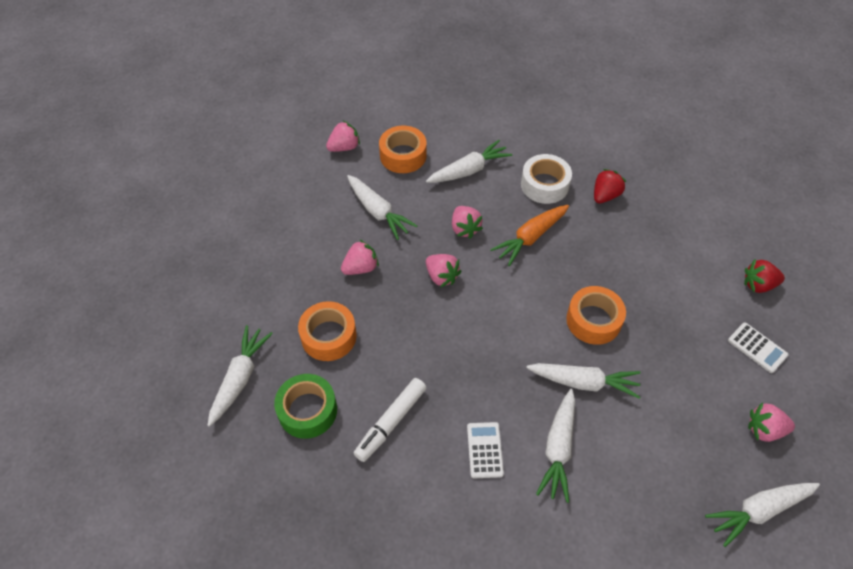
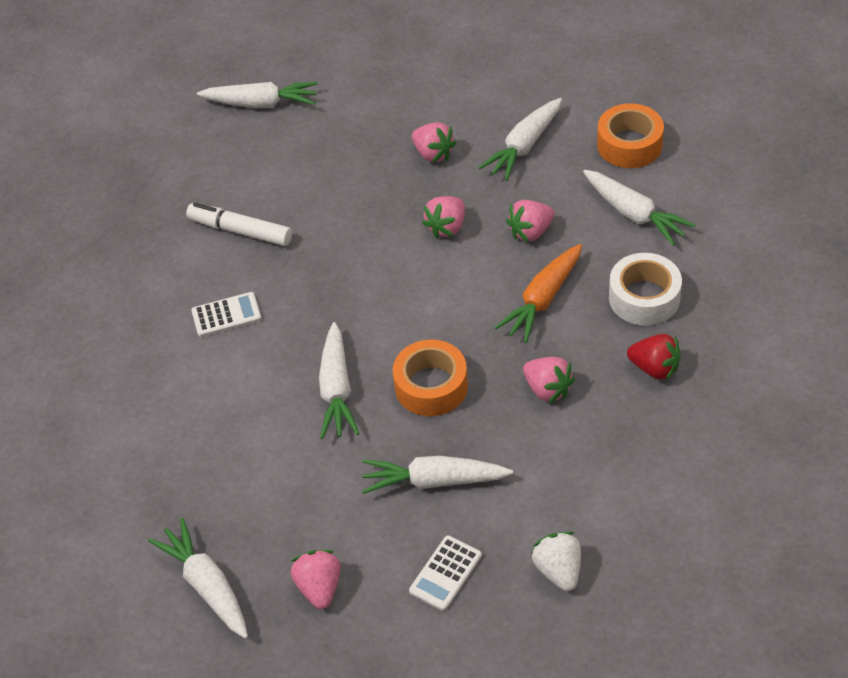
camera: 80 degrees right, 5 degrees down
(307, 410) = (238, 163): green tape -> none
(328, 336) = (331, 154): orange tape -> none
(344, 147) = (617, 88): pink strawberry -> pink strawberry (547, 389)
(530, 237) = (542, 300): orange carrot -> orange carrot turned 90 degrees counterclockwise
(558, 448) = (243, 379): white carrot -> white carrot (434, 481)
(758, 285) = (558, 570): red strawberry -> white strawberry

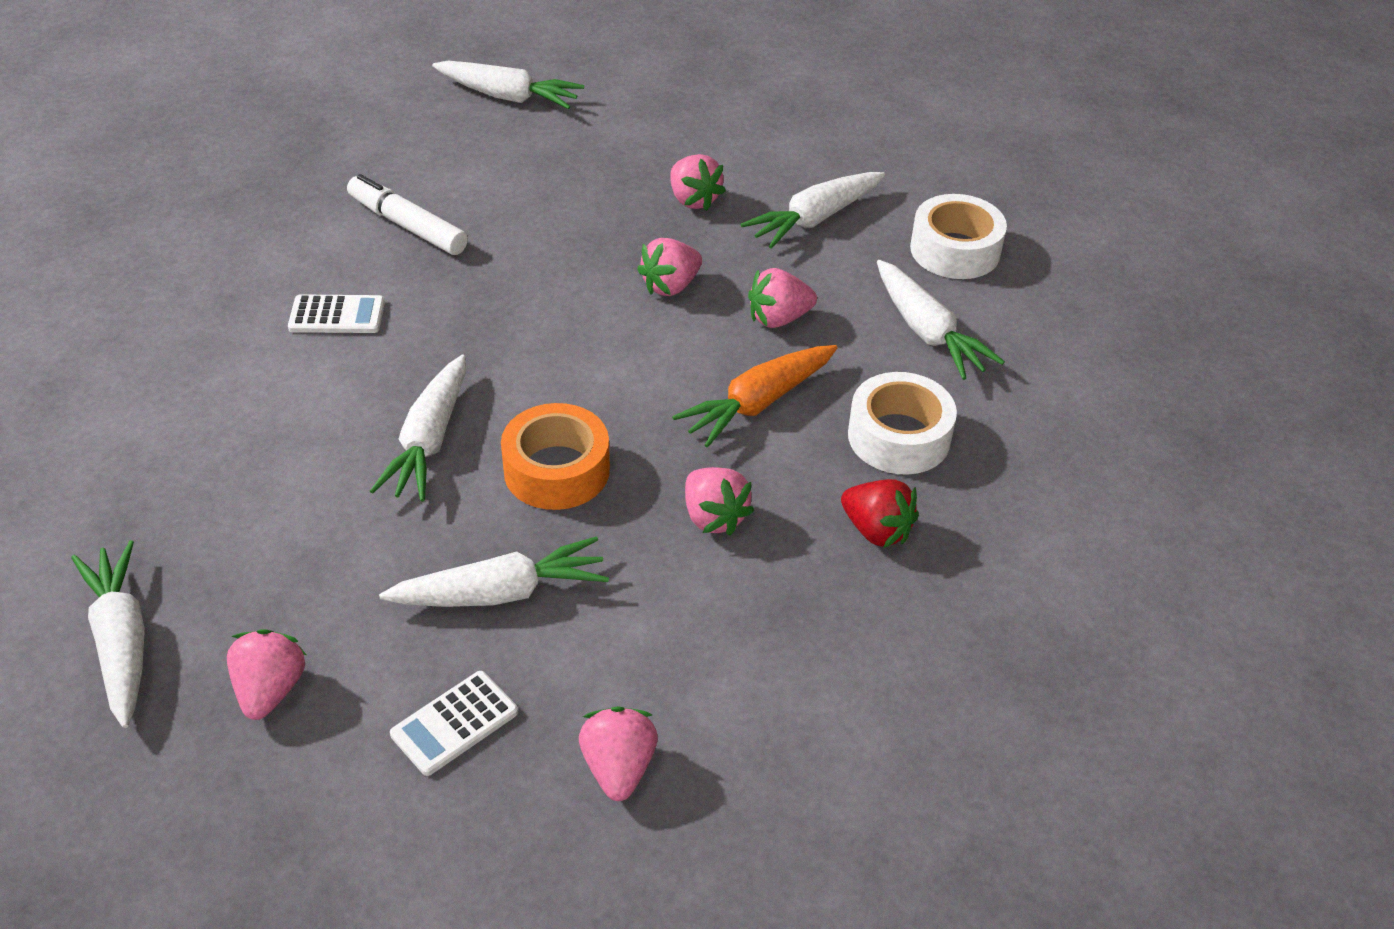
camera: 10 degrees right, 5 degrees down
(434, 481) = (500, 593): white carrot -> white carrot turned 150 degrees clockwise
(558, 570) = (618, 768): white strawberry -> pink strawberry
(629, 145) = (955, 250): orange tape -> white tape

